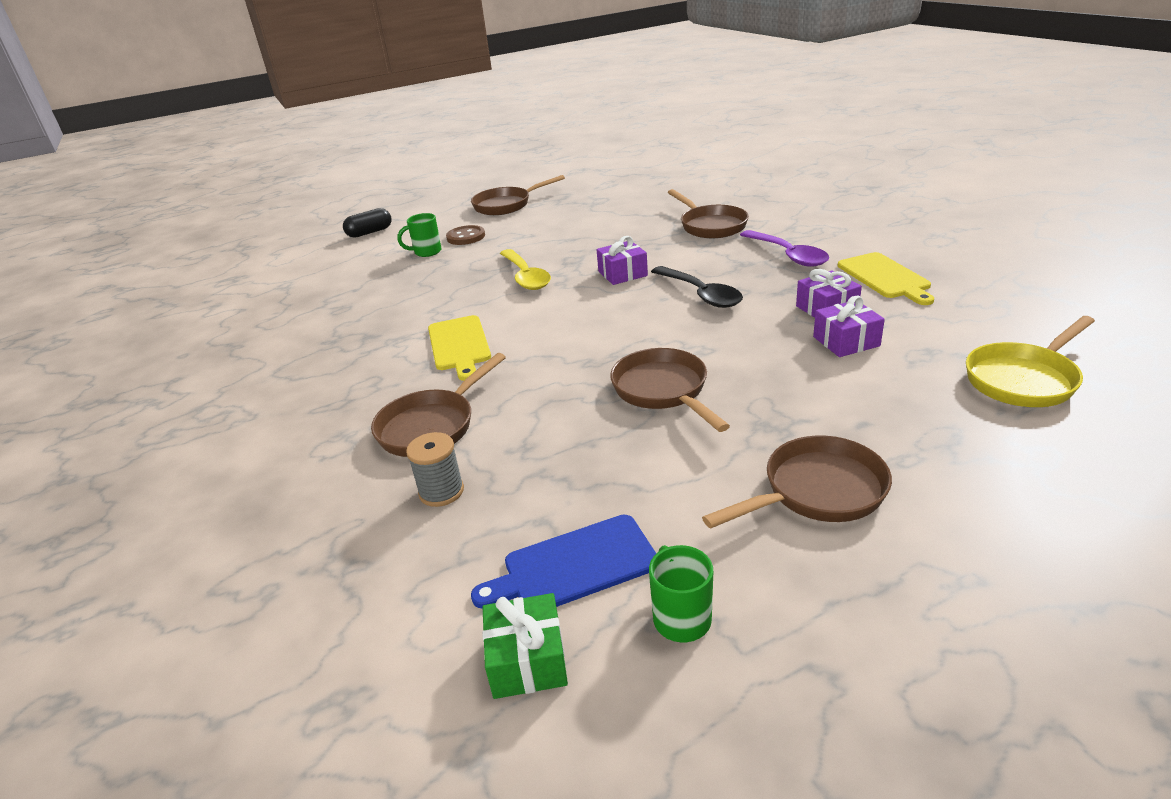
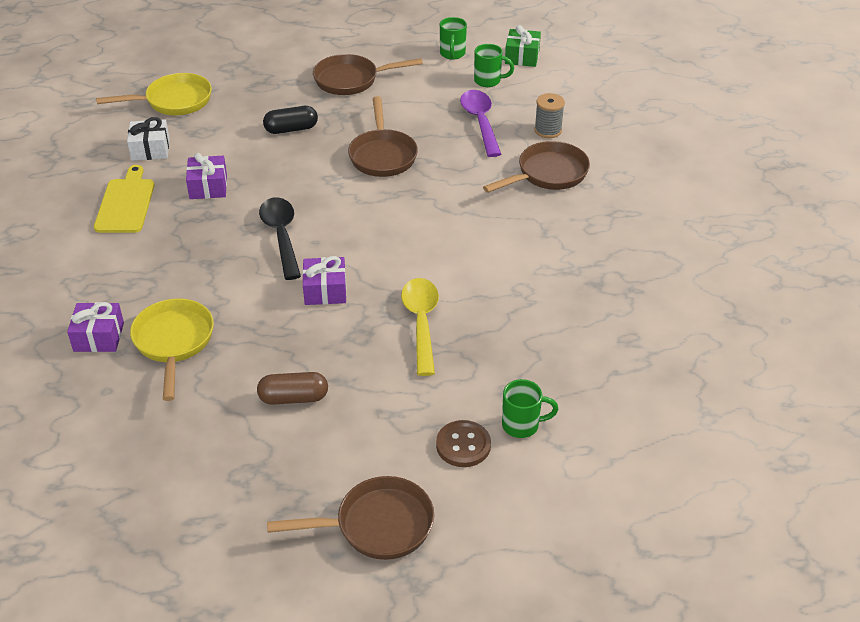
camera: 165 degrees left, 10 degrees up
(370, 232) = (601, 526): black capsule -> black capsule (291, 129)
(459, 345) = (514, 244): yellow cutting board -> none
(574, 566) = (488, 81): blue cutting board -> green mug
(596, 227) = (293, 398): none -> brown capsule
(710, 226) = (174, 342): brown pan -> yellow pan
(788, 255) = (160, 260): purple spoon -> purple spoon (480, 122)
(846, 341) = (231, 155): purple gift -> purple gift (99, 337)
(947, 322) = (150, 149): none -> white gift

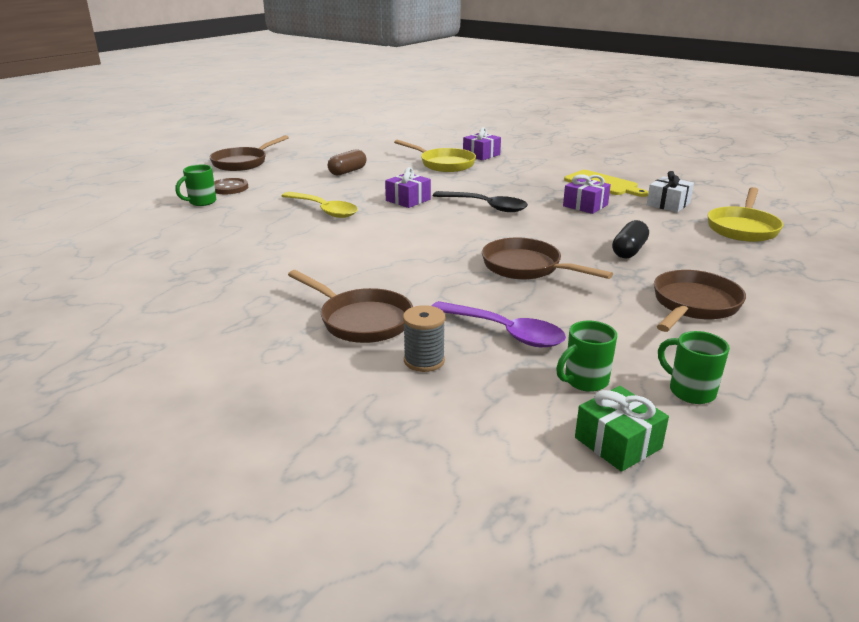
camera: 135 degrees right, 15 degrees down
(548, 174) = (361, 320): brown pan -> brown pan turned 60 degrees counterclockwise

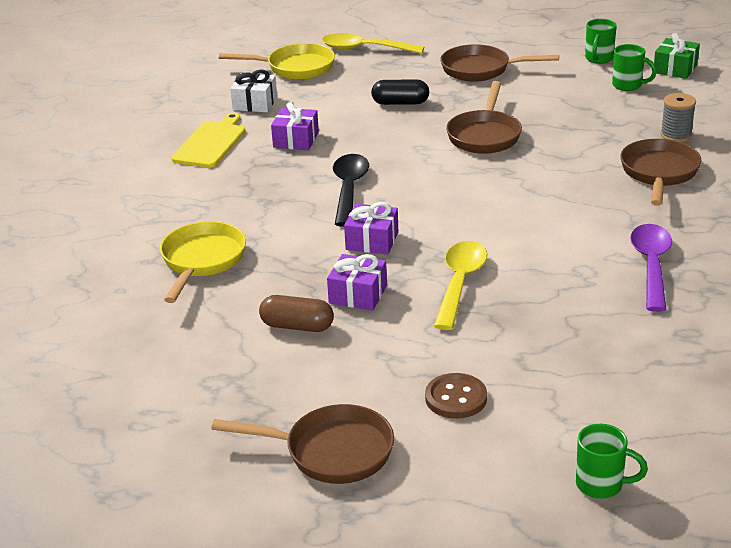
camera: 115 degrees left, 5 degrees up
(201, 202) = (529, 392): green mug -> green mug (601, 485)
(481, 155) = (134, 245): purple gift -> purple gift (358, 294)
(504, 332) = (603, 119): purple spoon -> purple spoon (651, 266)
(784, 263) = (365, 49): none -> yellow spoon

